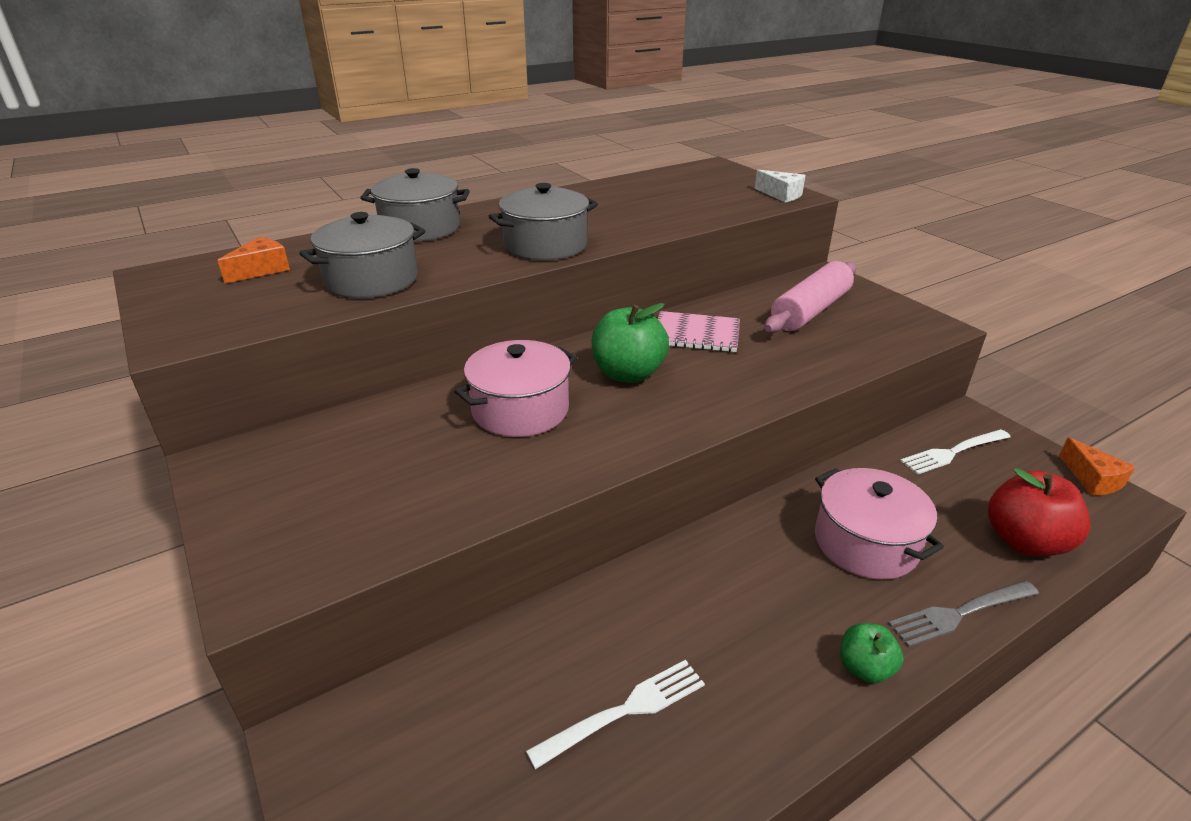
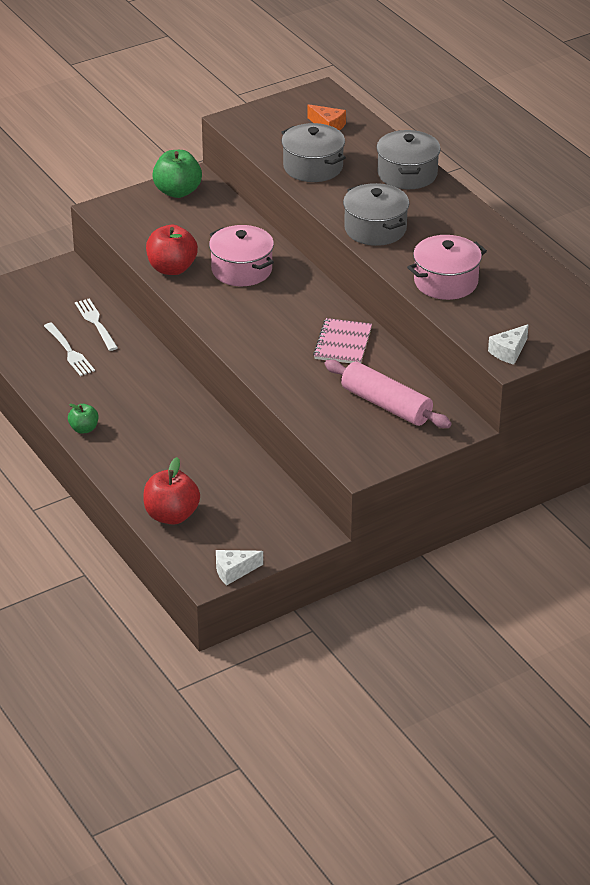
camera: 90 degrees right, 5 degrees up
(505, 482) = (172, 268): none -> red apple
(628, 374) = (284, 311): green apple -> green apple (177, 191)
(866, 543) = (174, 447): pink pot -> pink pot (446, 282)
(953, 452) = (268, 510): white fork -> white fork (96, 323)
(960, 613) = (116, 471): grey fork -> none
(1092, 479) = (234, 571): orange cheese -> white cheese

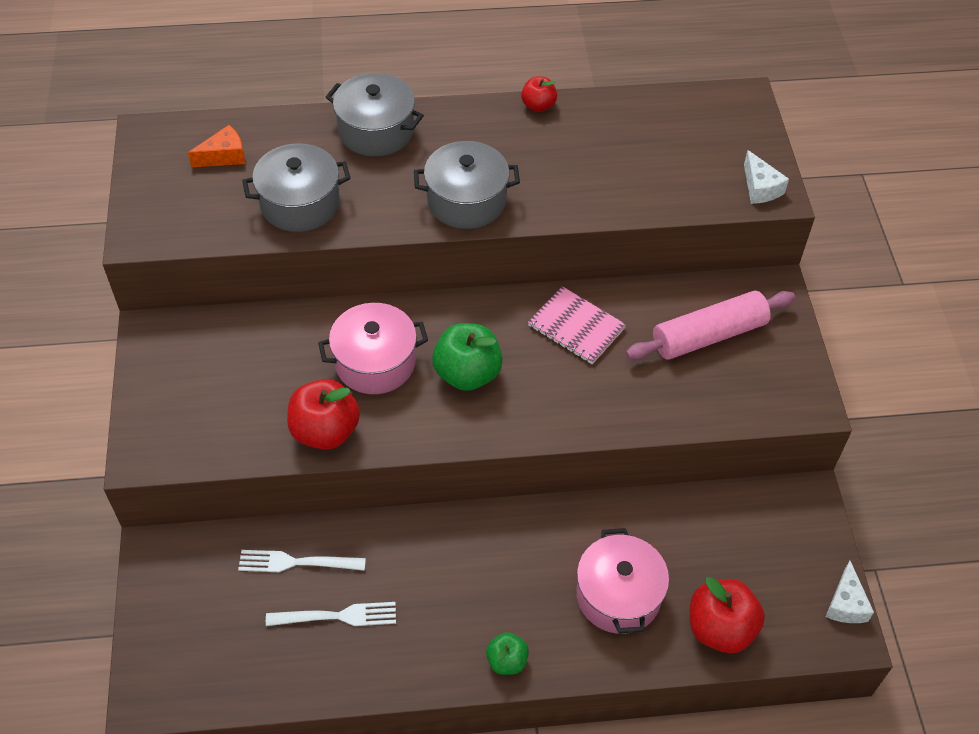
camera: 65 degrees left, 15 degrees up
(177, 191) = (164, 360): green apple -> green apple (467, 374)
(446, 282) = (606, 185): pink pot -> pink pot (618, 595)
(499, 232) = (538, 106): none -> red apple

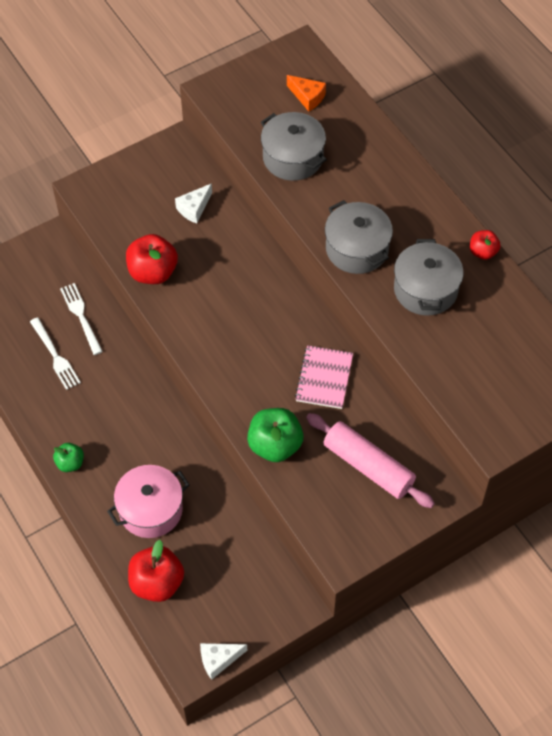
camera: 65 degrees right, 5 degrees up
(375, 362) = (222, 273): pink pot -> none
(376, 131) = (388, 167): grey pot -> grey pot (425, 289)
(467, 374) = (244, 330): green apple -> green apple (275, 445)
(760, 188) = (495, 430): white cheese -> white cheese (194, 208)

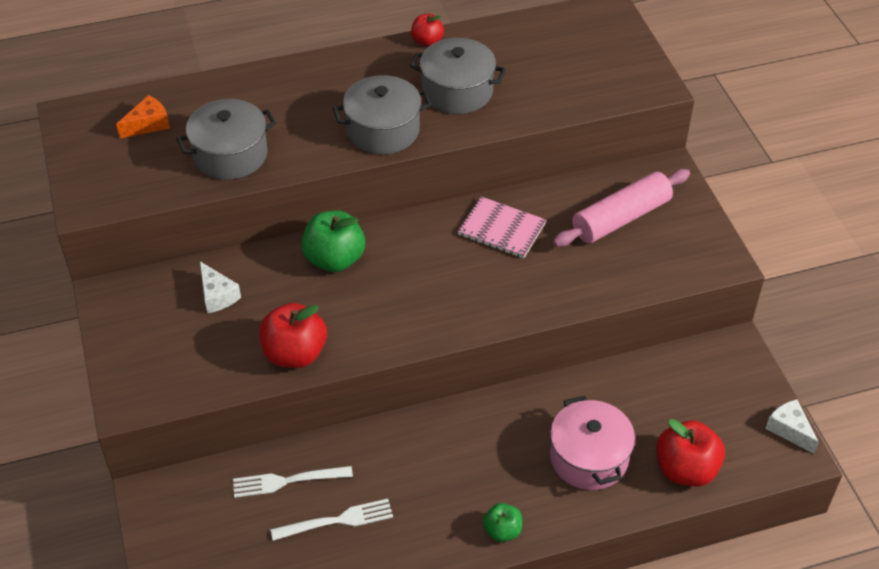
camera: 75 degrees left, 10 degrees down
(218, 660) = (789, 430): white cheese -> white cheese turned 150 degrees clockwise
(275, 445) = (575, 288): green apple -> green apple (334, 259)

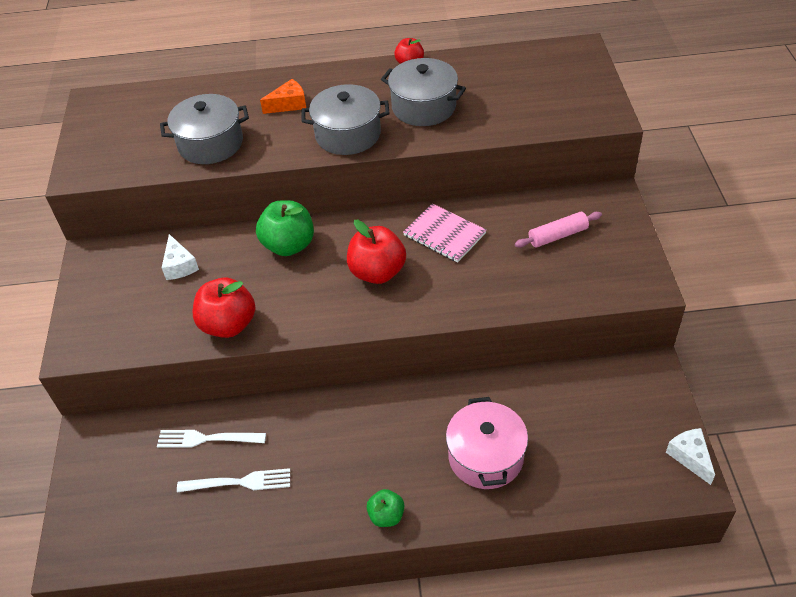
camera: 15 degrees right, 0 degrees up
(148, 124) = (152, 113): orange cheese -> orange cheese (289, 104)
(621, 218) = (558, 236): pink rolling pin -> pink rolling pin, size x0.60
(685, 469) = (577, 482): red apple -> red apple (377, 272)

